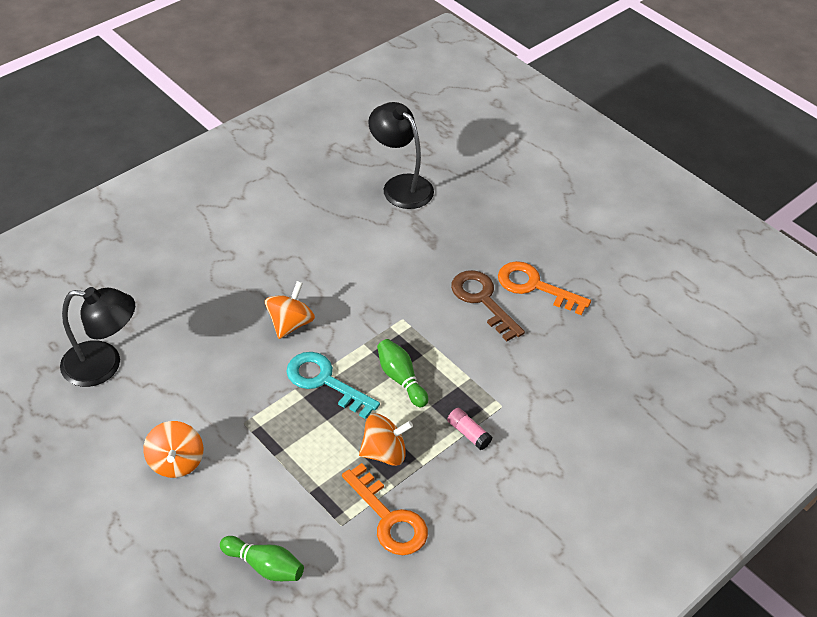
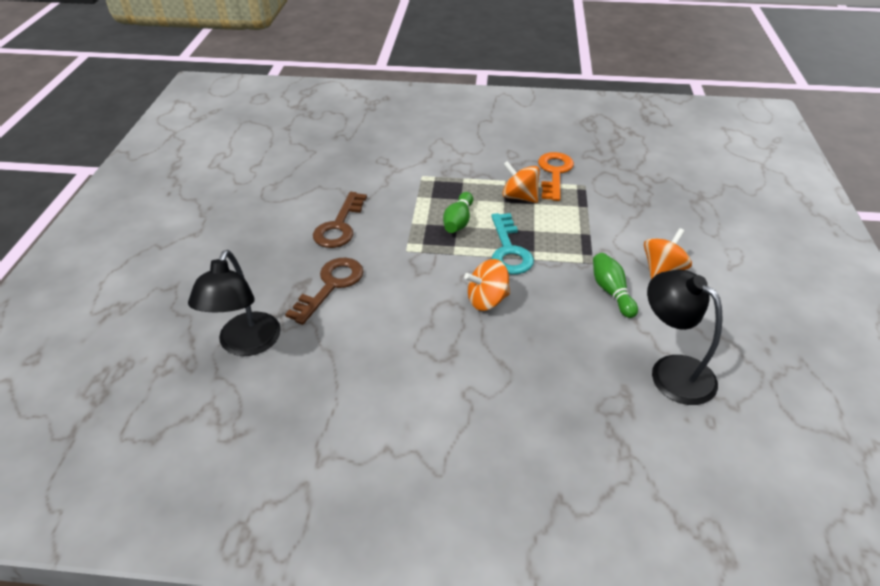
camera: 130 degrees left, 5 degrees down
(264, 566) = (648, 194): green bowling pin -> green bowling pin (611, 292)
(411, 253) = (331, 285): none -> brown key
(468, 433) = (459, 177): pink glue stick -> none
(534, 286) = (296, 212): orange key -> none

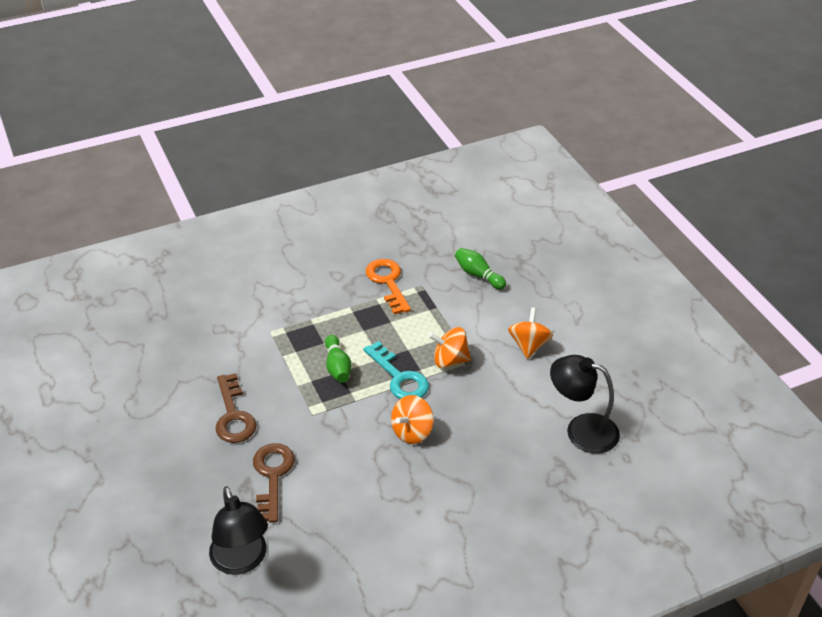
camera: 30 degrees left, 0 degrees up
(519, 197) = (373, 320): orange spinning top -> orange spinning top (450, 360)
(611, 292) = (502, 382): green bowling pin -> green bowling pin (478, 275)

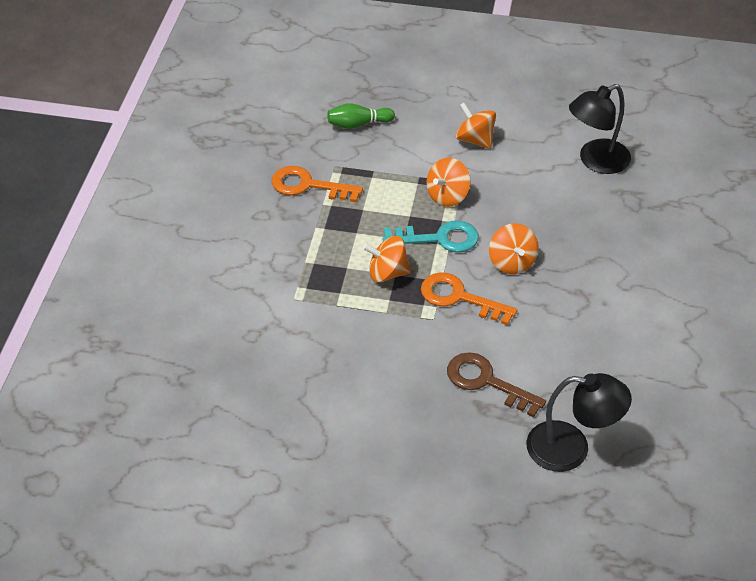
camera: 55 degrees left, 5 degrees up
(233, 416) = (385, 376): brown key -> none
(337, 366) = (387, 273): green bowling pin -> orange spinning top
(346, 419) = (459, 298): none -> orange key

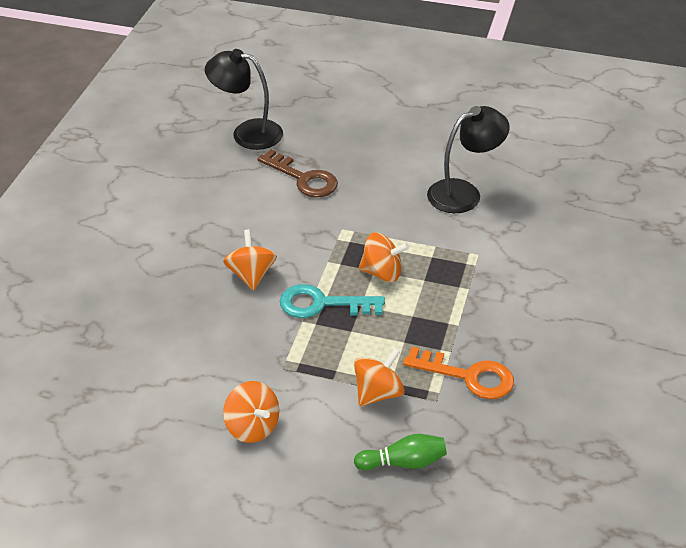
camera: 175 degrees left, 5 degrees down
(447, 196) = (303, 352): orange spinning top -> orange spinning top (378, 393)
(459, 298) = (313, 245): orange key -> none
(596, 161) = (111, 385): black lamp -> black lamp (464, 193)

